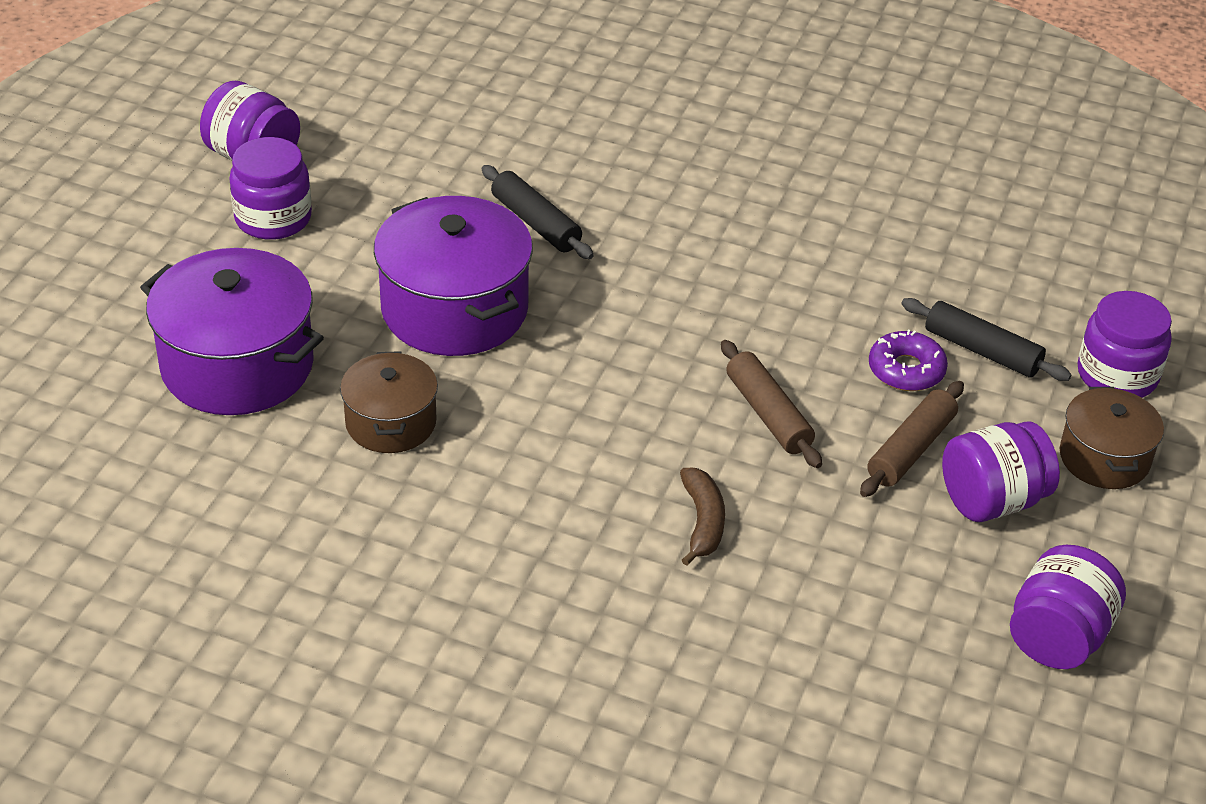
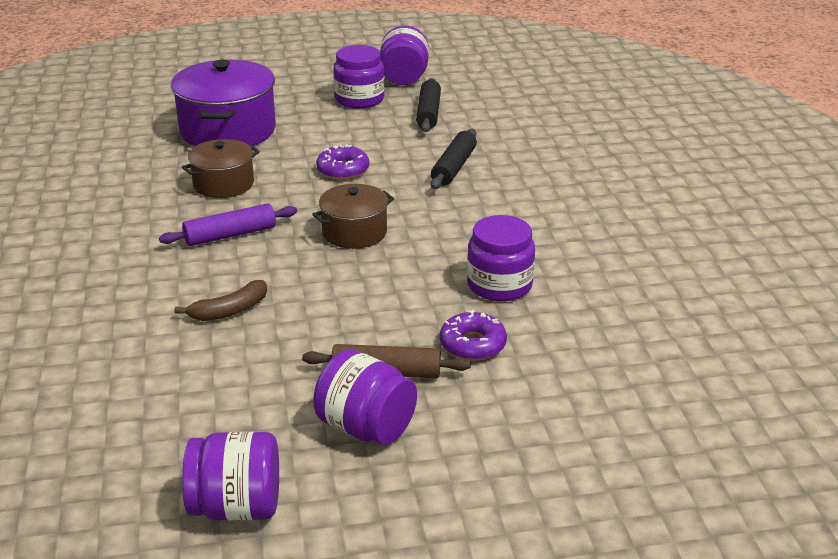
camera: 60 degrees right, 10 degrees down
(454, 309) = (343, 170): purple pot -> purple donut
(529, 462) = (230, 235): none -> purple rolling pin
(768, 414) = (362, 302): brown rolling pin -> none
(982, 351) = (535, 372): black rolling pin -> black rolling pin (428, 113)
(1104, 458) = (474, 472): brown pot -> brown pot (354, 232)
(1117, 375) = (587, 450): purple jar -> purple jar (499, 285)

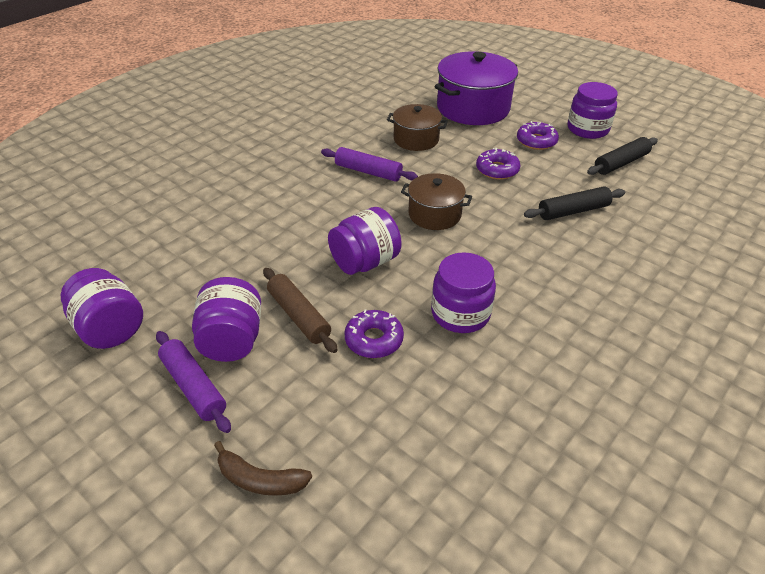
camera: 50 degrees right, 10 degrees up
(229, 311) = (293, 216): brown banana -> brown banana (260, 480)
(335, 130) = (536, 141): none -> purple donut
(400, 477) = (194, 387): none -> purple rolling pin
(404, 78) = (645, 130): purple jar -> purple jar (365, 262)

